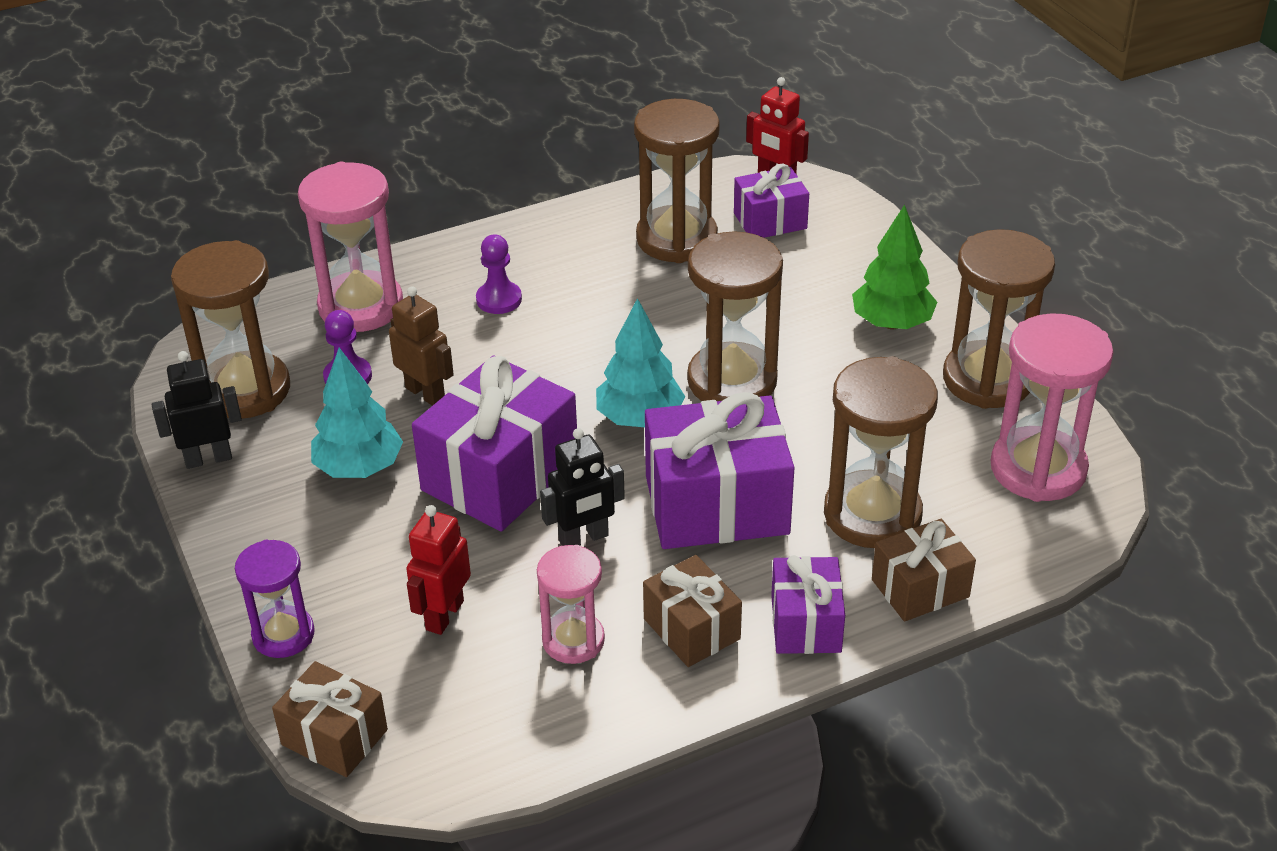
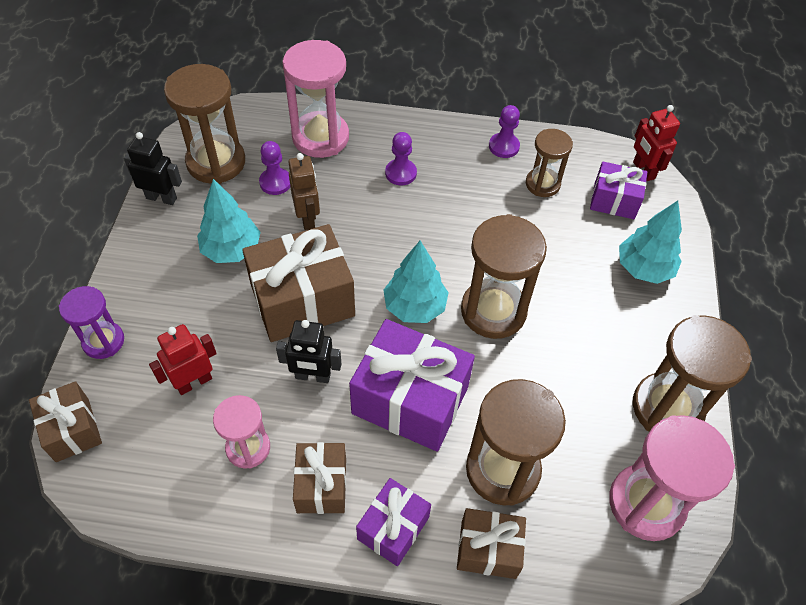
camera: 30 degrees right, 15 degrees up
(500, 475) = (302, 300): purple gift -> brown gift
(598, 221) = (504, 146): none -> purple pawn
(676, 239) = (542, 184): brown hourglass -> brown hourglass, size x0.60
(856, 269) = (643, 268): none -> turquoise tree
(891, 323) = (634, 324): green tree -> none

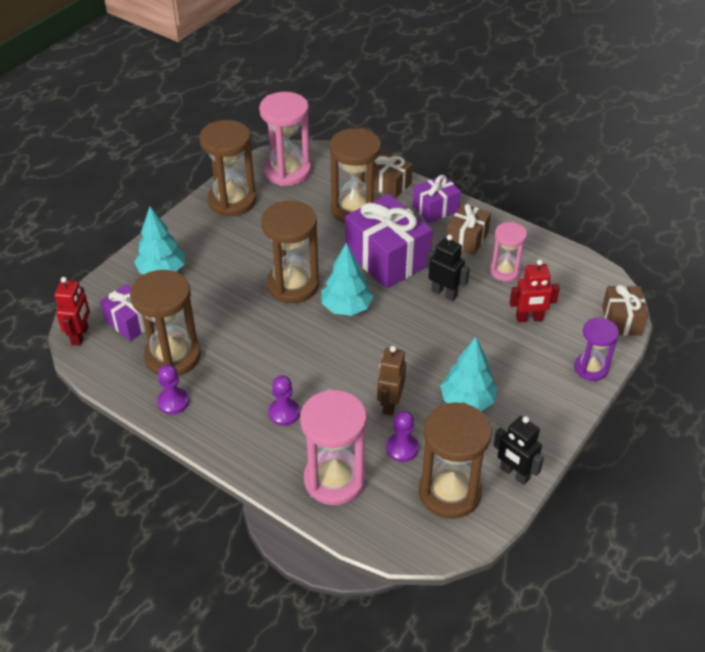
camera: 150 degrees left, 10 degrees down
(302, 300) = (427, 342): brown gift -> none
(542, 184) = (172, 356): brown hourglass -> brown hourglass, size x1.68

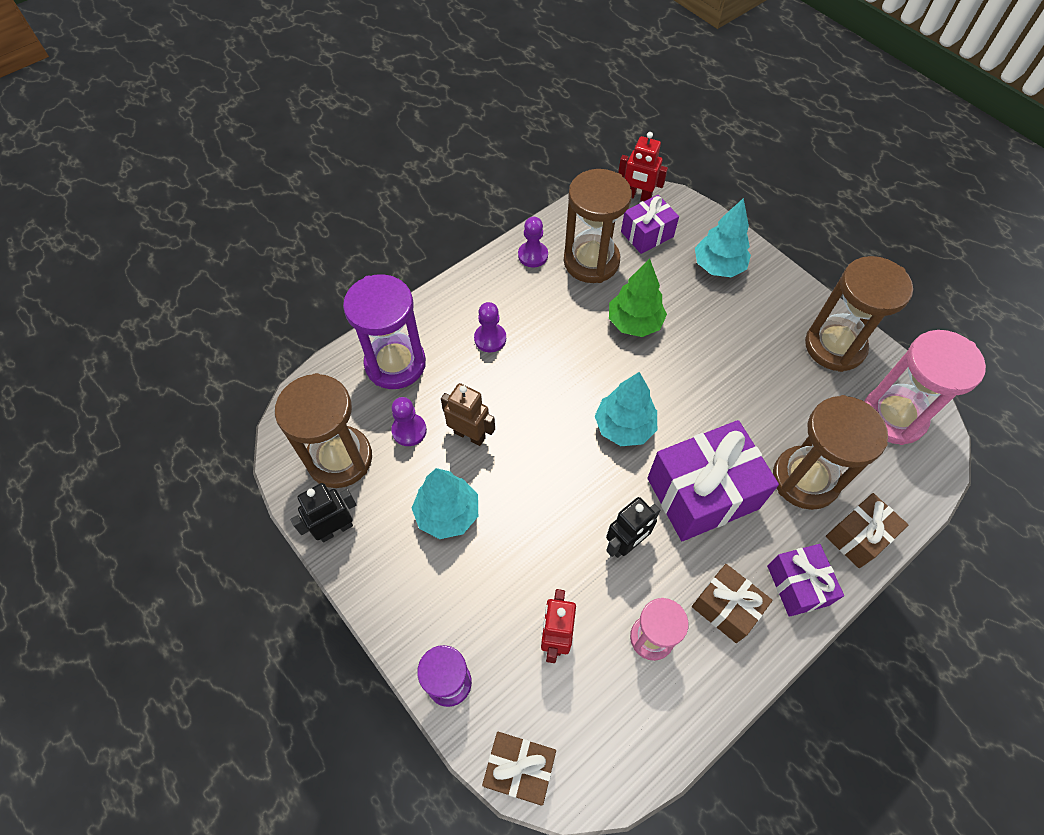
camera: 105 degrees right, 15 degrees up
(239, 316) = (634, 323): none -> green tree
(293, 285) = (673, 381): brown hourglass -> none
(334, 480) = (395, 364): pink hourglass -> purple hourglass

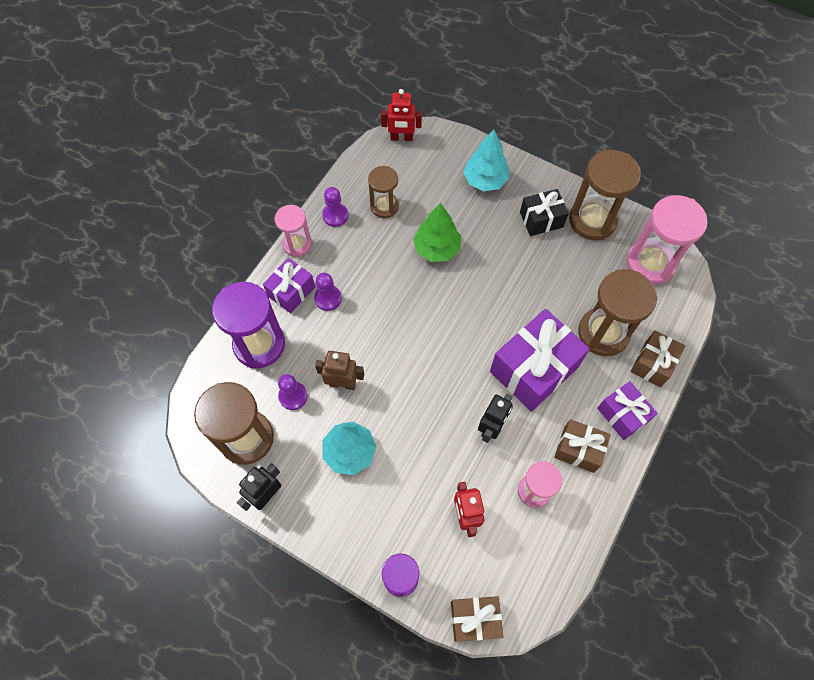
camera: 20 degrees left, 5 degrees up
(479, 272) = (297, 244): none -> pink hourglass
(591, 261) = (384, 206): brown hourglass -> brown hourglass, size x0.60
(624, 427) = (459, 337): turquoise tree -> none
(647, 234) = (420, 169): purple gift -> purple gift (291, 291)
(771, 327) = (541, 219): none -> black gift

